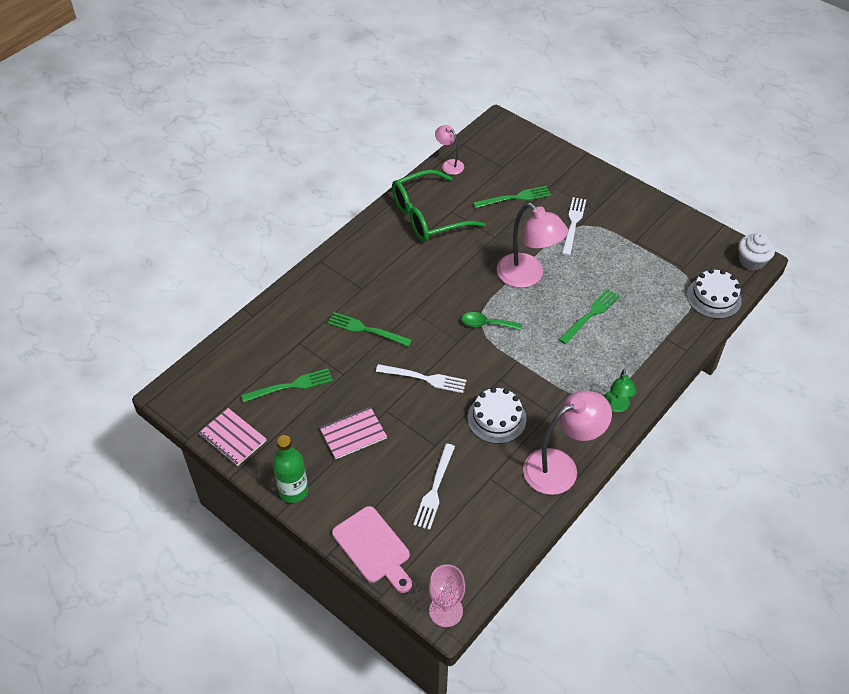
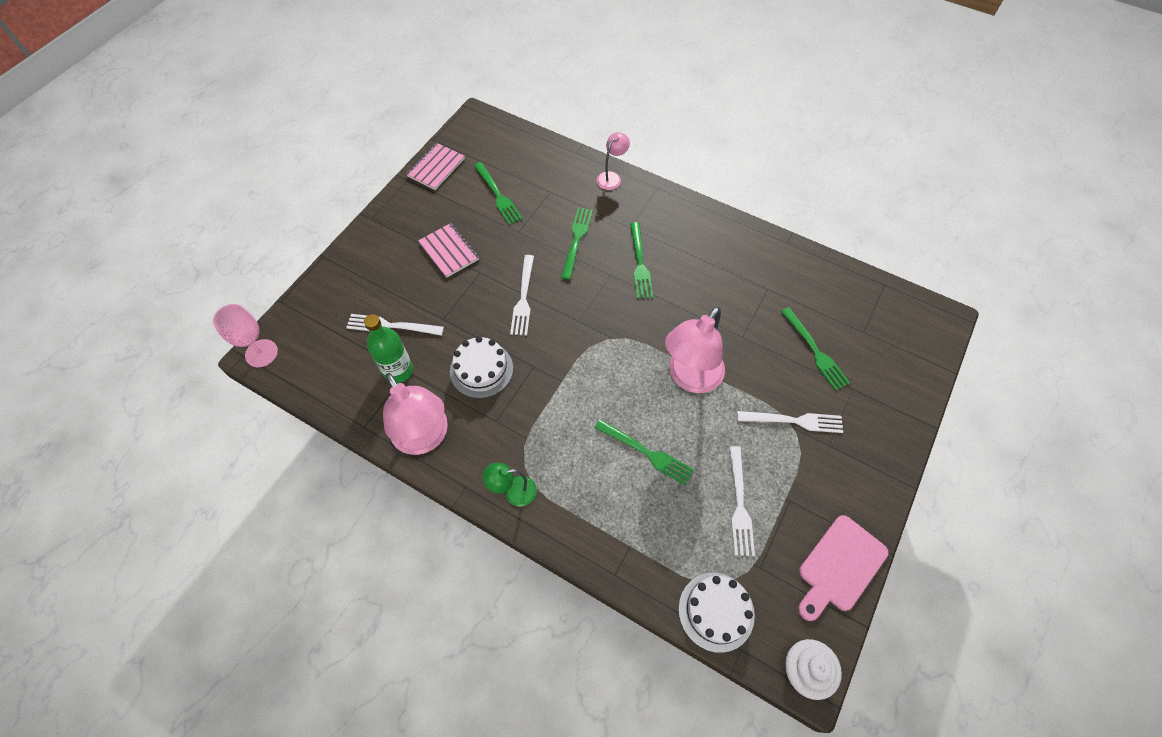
camera: 80 degrees right, 10 degrees up
(293, 491) = (384, 219): green bottle -> green bottle (398, 370)
(374, 548) = (327, 287): pink cutting board -> pink cutting board (839, 566)
(405, 288) = (640, 264): none -> green fork
(428, 216) = (752, 268): green glasses -> none
(449, 164) = (844, 276): pink lamp -> pink lamp (611, 177)
(486, 324) = (608, 344): green spoon -> none
(637, 269) = (740, 505): none -> white fork

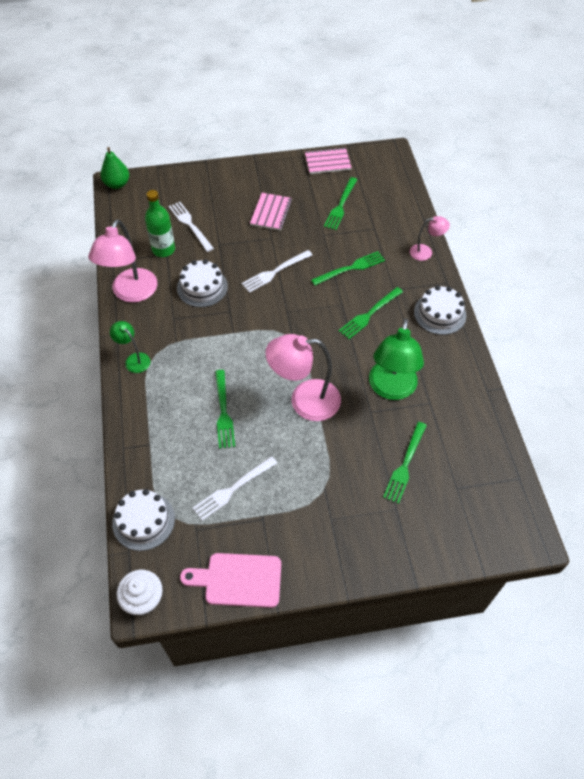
camera: 50 degrees right, 5 degrees down
(261, 353) = (117, 184): pink goblet -> green pear
(684, 216) = (439, 314): none -> white cake
(732, 305) = (391, 389): none -> green lamp
(794, 421) = (331, 485): white fork -> none

